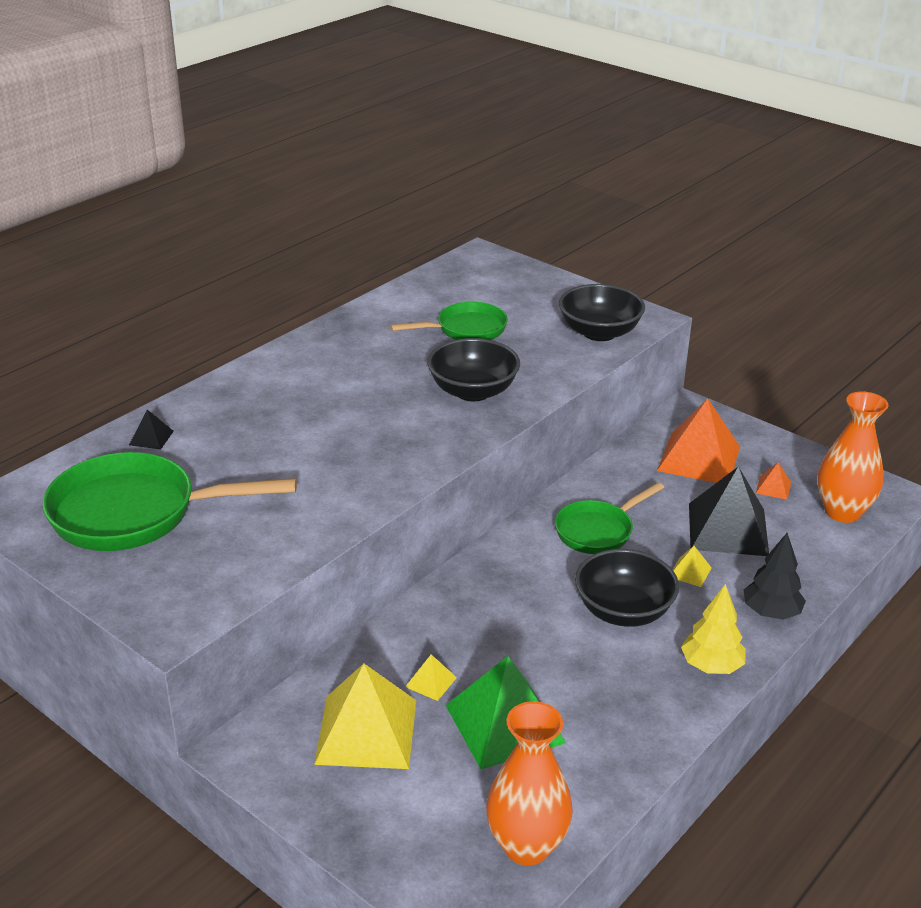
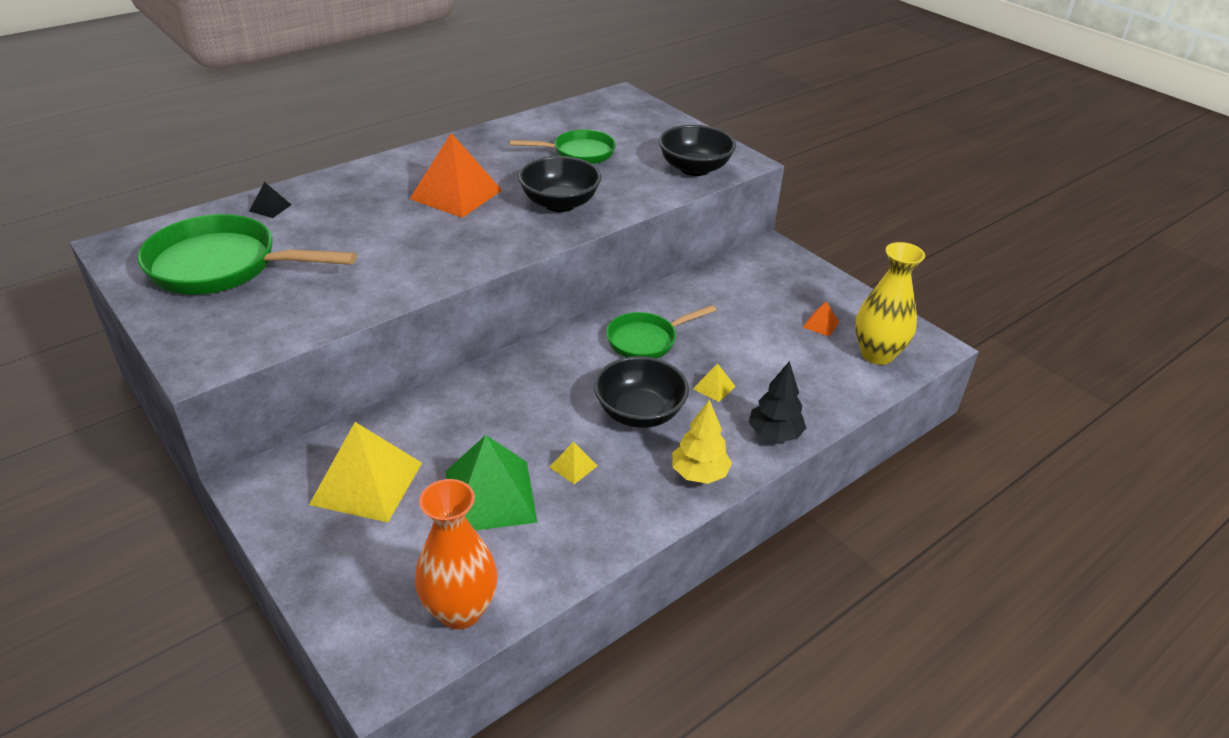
camera: 10 degrees right, 5 degrees up
(430, 682) = (442, 449): yellow pyramid -> yellow pyramid (573, 466)
(699, 458) = (763, 291): orange pyramid -> orange pyramid (456, 194)
(727, 529) = (764, 355): black pyramid -> none
(842, 512) = (877, 354): orange vase -> yellow vase

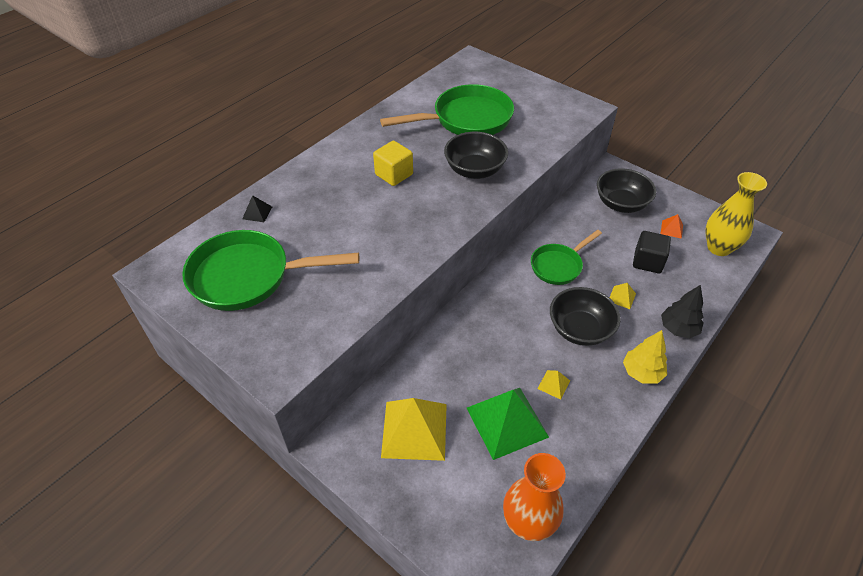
camera: 10 degrees left, 10 degrees up
(456, 194) = (394, 174): orange pyramid -> yellow cube
(579, 153) = (466, 119): green pan -> green pan, size x1.67
(694, 168) = (556, 120): black bowl -> black bowl (621, 204)
(769, 354) = (647, 262): none -> black cube

